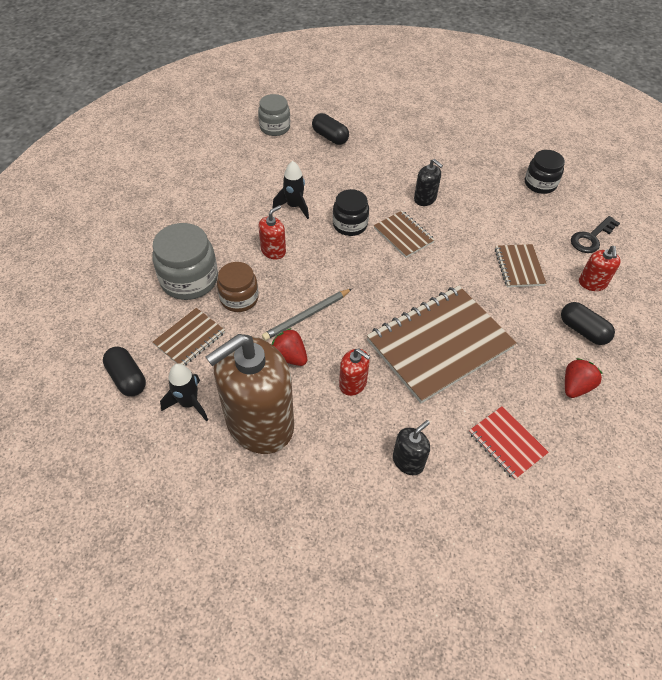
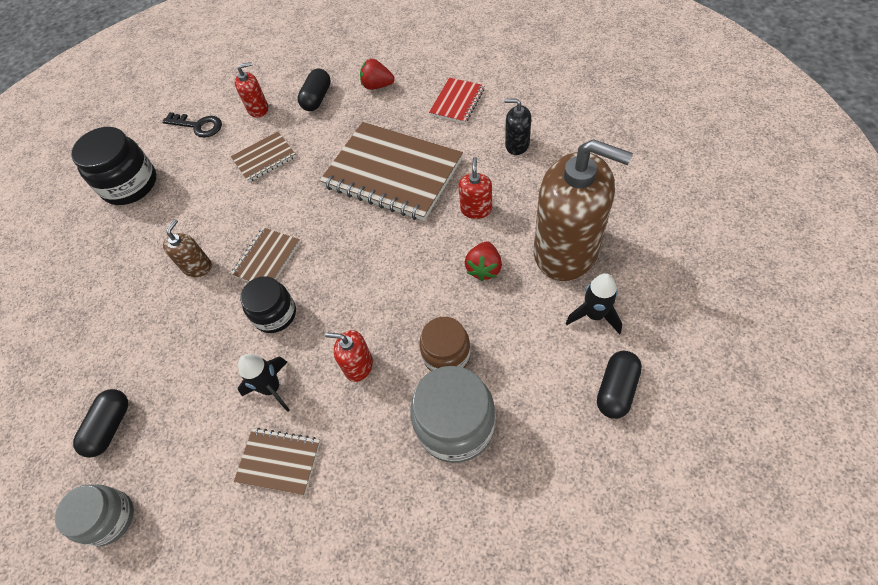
camera: 110 degrees left, 5 degrees up
(189, 338) = (529, 366): brown notebook -> brown notebook (279, 461)
(307, 316) = (428, 282): grey pencil -> none
(425, 199) = (197, 267): black soap dispenser -> brown soap dispenser
(540, 184) = (130, 184): black jar -> black jar, size x1.53

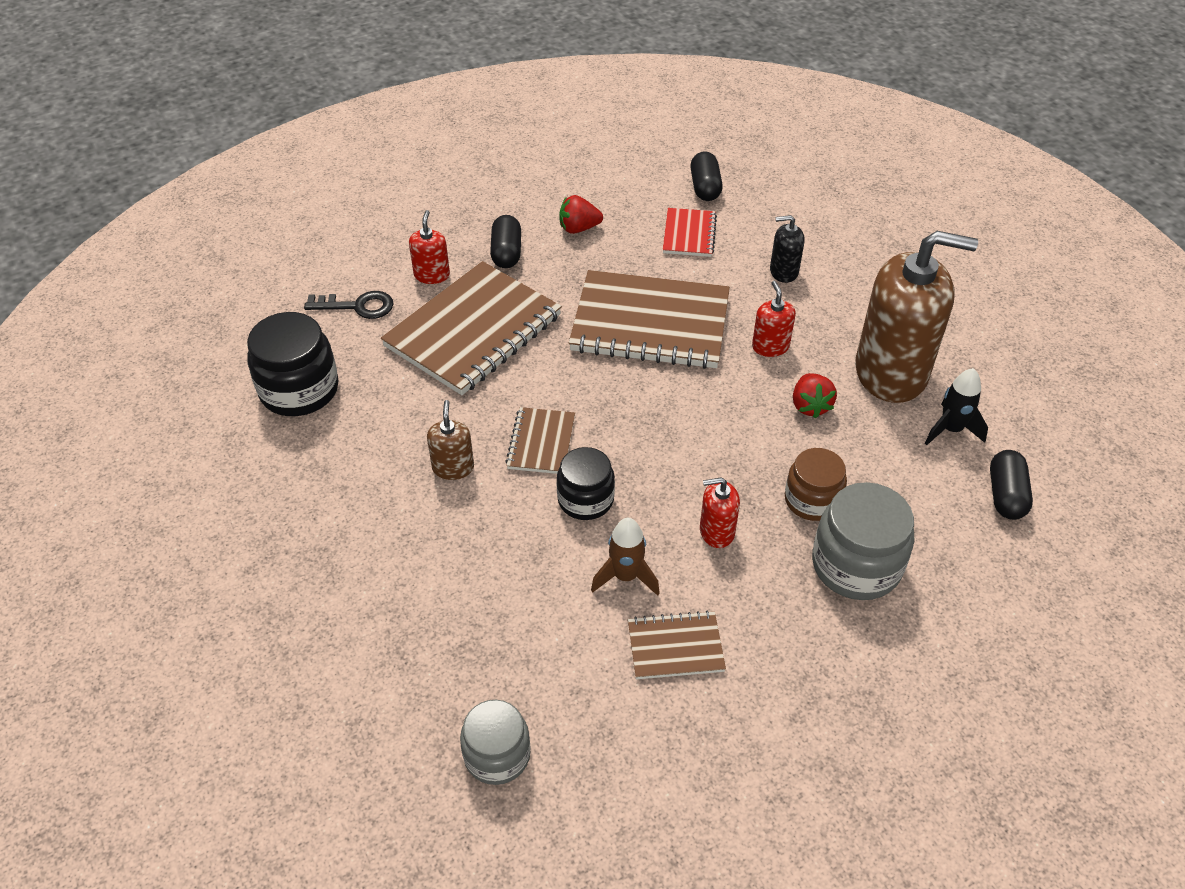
camera: 25 degrees left, 10 degrees down
(110, 427) = (440, 662): black capsule -> black capsule (705, 187)
(258, 109) = (432, 275): red soap dispenser -> red soap dispenser turned 45 degrees counterclockwise
(264, 158) = (473, 331): brown notebook -> brown notebook, size x2.07
(272, 388) = (625, 576): black rocket -> brown rocket

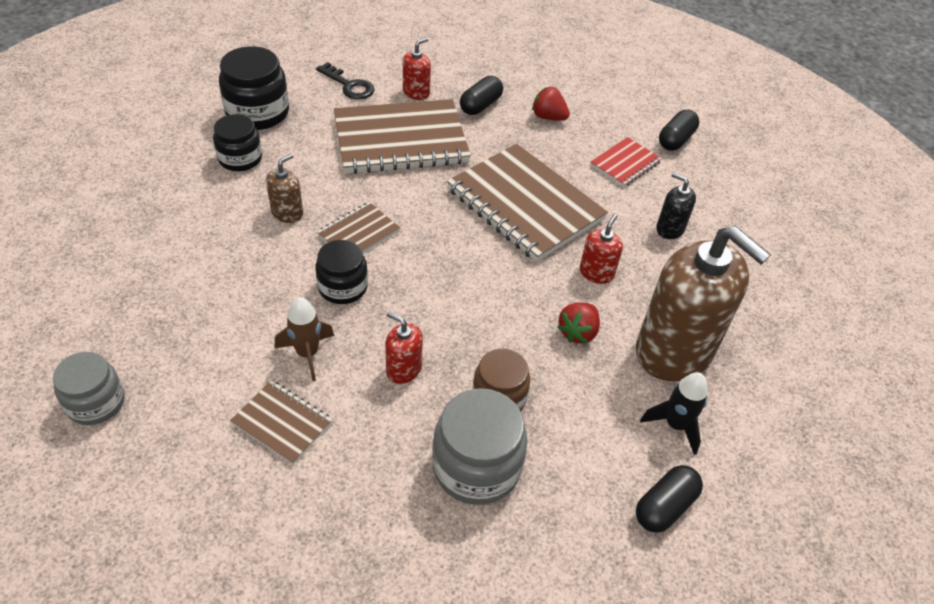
camera: 35 degrees right, 0 degrees up
(341, 446) = (240, 159): none -> black jar

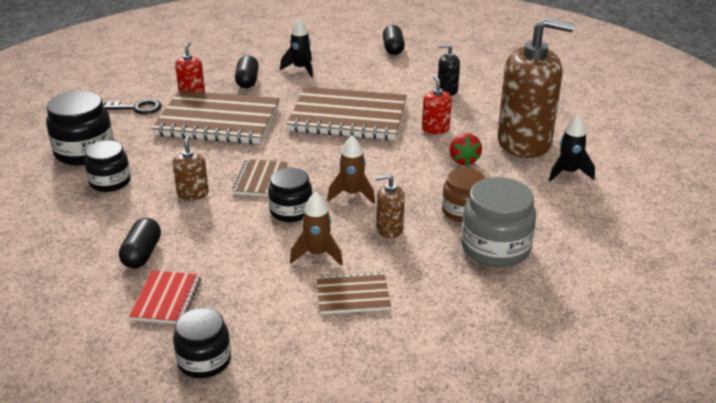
camera: 35 degrees left, 15 degrees down
(96, 403) = (204, 361): grey jar -> black jar
(400, 140) = (218, 121): brown notebook -> brown notebook turned 60 degrees clockwise
(403, 369) = (389, 229): red soap dispenser -> brown soap dispenser
(418, 303) = (352, 194): none -> brown rocket
(548, 117) = (301, 69): red strawberry -> black rocket
(625, 164) = (380, 72): red notebook -> red notebook (166, 299)
(664, 506) = (610, 208): black capsule -> black capsule (142, 254)

